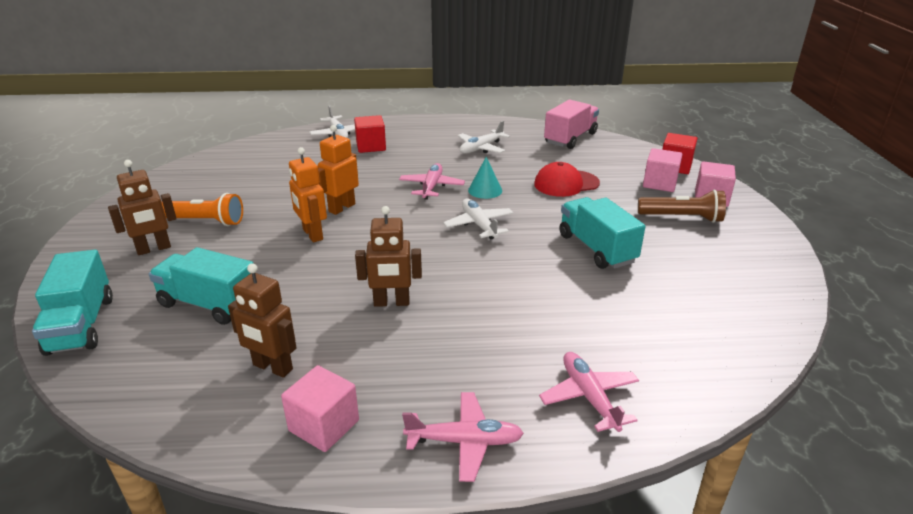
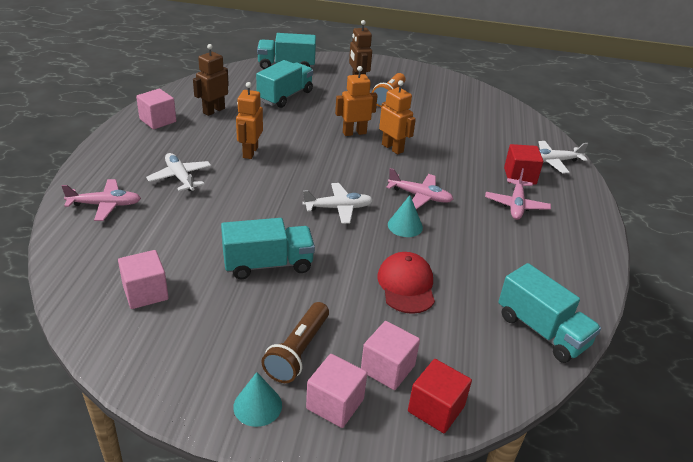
camera: 100 degrees right, 5 degrees up
(391, 302) = (250, 152): brown robot -> orange robot
(465, 442) = (111, 156): pink plane -> pink plane (516, 205)
(481, 148) = (511, 245): white plane -> white plane (180, 177)
(570, 138) = (542, 330): pink truck -> turquoise truck
(700, 310) = (145, 293): none -> pink cube
(748, 225) = (257, 406): none -> turquoise cone

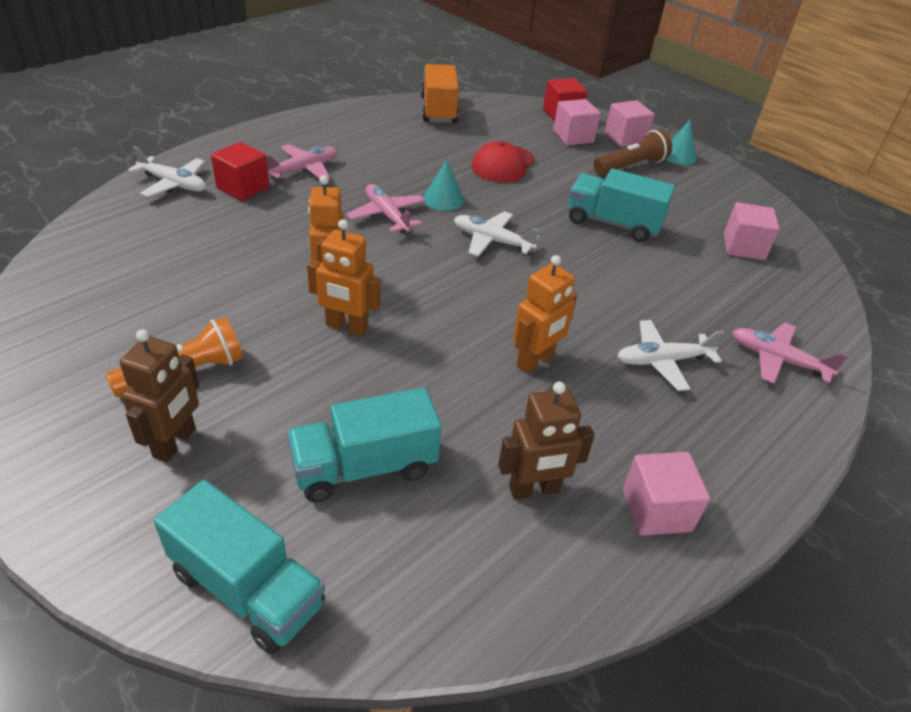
camera: 145 degrees left, 5 degrees up
(180, 177) = (662, 361): white plane -> white plane turned 75 degrees clockwise
(542, 330) = (438, 110): turquoise truck -> orange truck

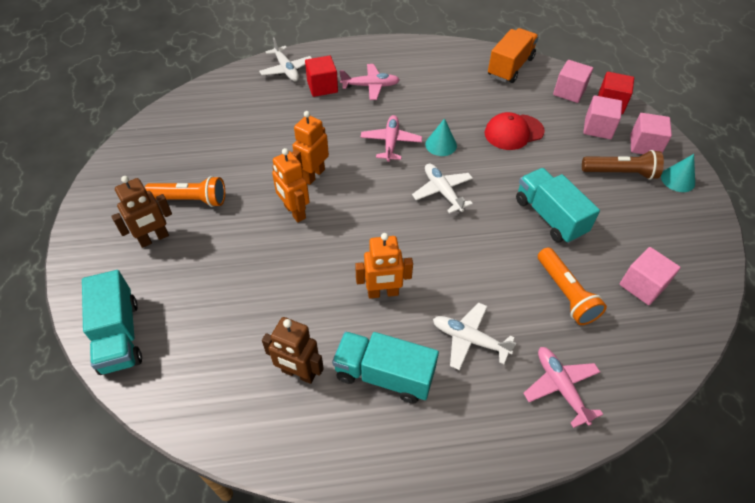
camera: 40 degrees right, 10 degrees up
(364, 467) = (225, 304): turquoise truck -> turquoise truck (384, 375)
(656, 510) = (355, 431): pink cube -> pink cube (569, 92)
(695, 281) = (565, 293): none -> orange flashlight

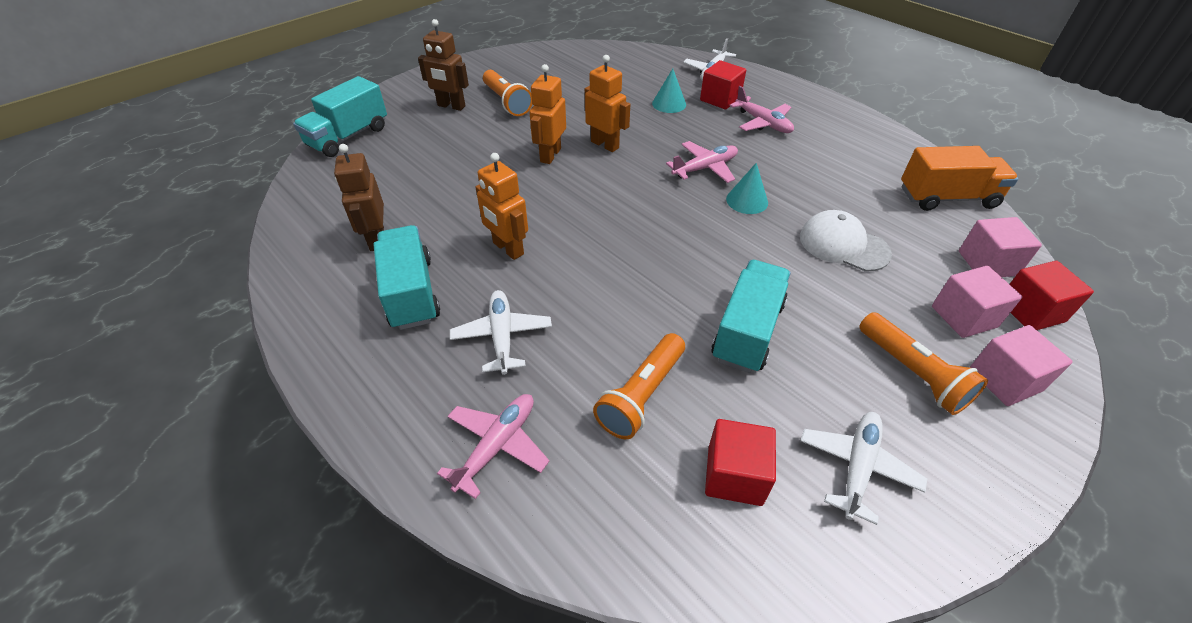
camera: 55 degrees right, 5 degrees down
(313, 175) = (605, 145): orange robot -> orange robot turned 45 degrees clockwise
(442, 191) = (682, 230): white plane -> white plane (857, 467)
(513, 132) = (843, 245): red cap -> white cap
(620, 173) = (912, 373): brown flashlight -> orange flashlight
(642, 285) = (734, 475): pink cube -> red cube
(677, 180) = (990, 447): turquoise cone -> turquoise cone (669, 104)

